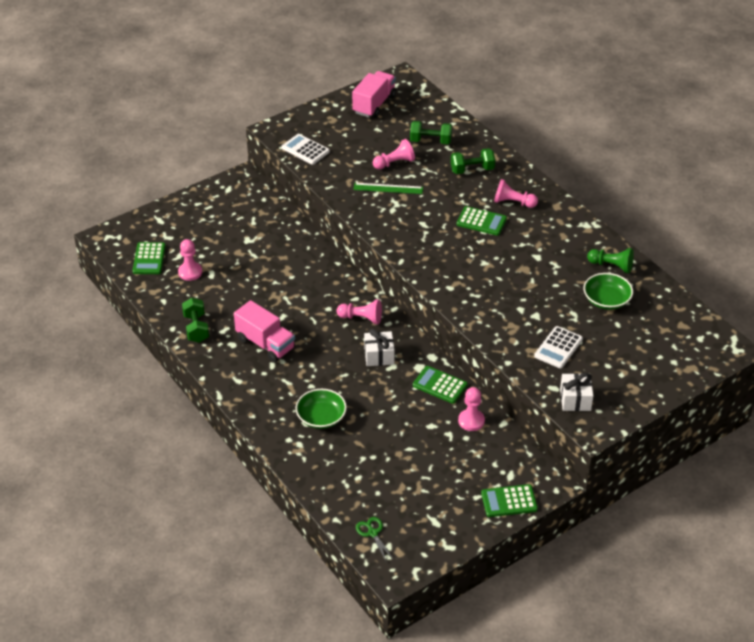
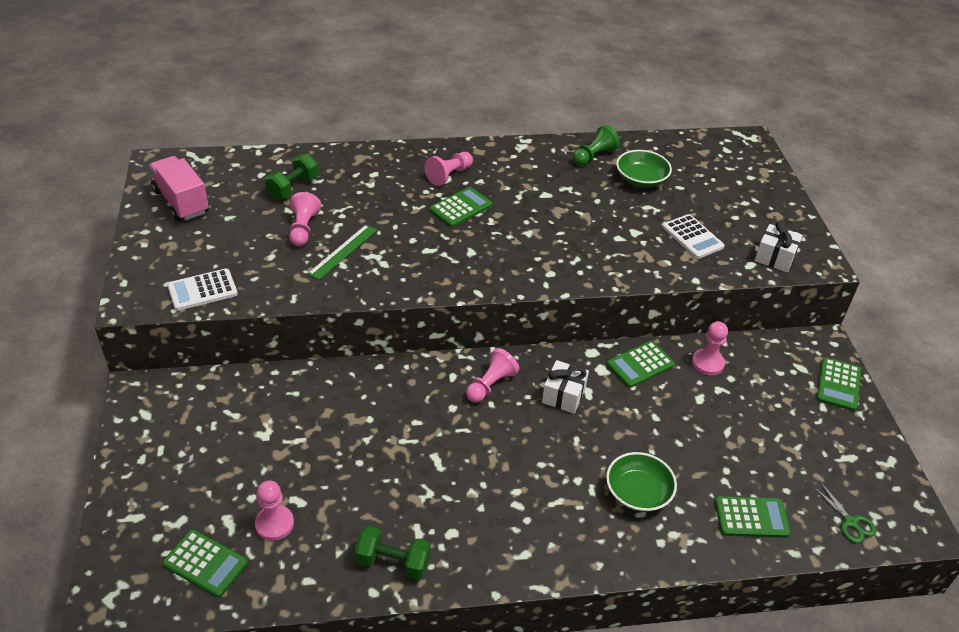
camera: 65 degrees left, 0 degrees up
(265, 344) = (474, 496): pink truck -> none
(340, 479) = (751, 517): none -> green calculator
(372, 533) = (850, 522): green scissors -> green scissors turned 120 degrees counterclockwise
(472, 170) = (371, 180): green dumbbell -> none

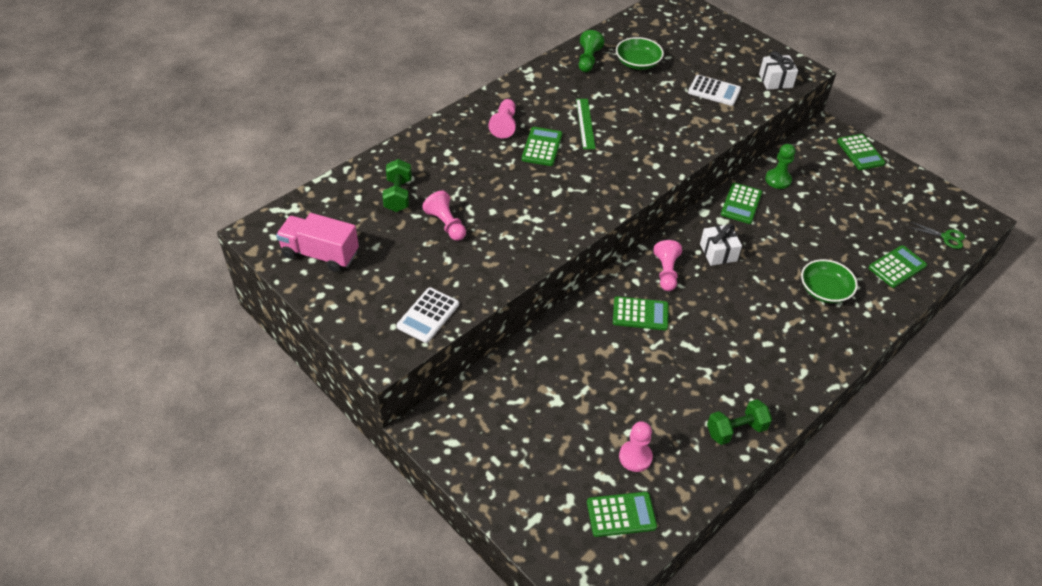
camera: 35 degrees left, 5 degrees up
(343, 251) = (497, 226): green ruler -> green ruler (585, 123)
(423, 406) = (640, 314): none -> green calculator
(707, 363) = (778, 180): pink pawn -> green pawn

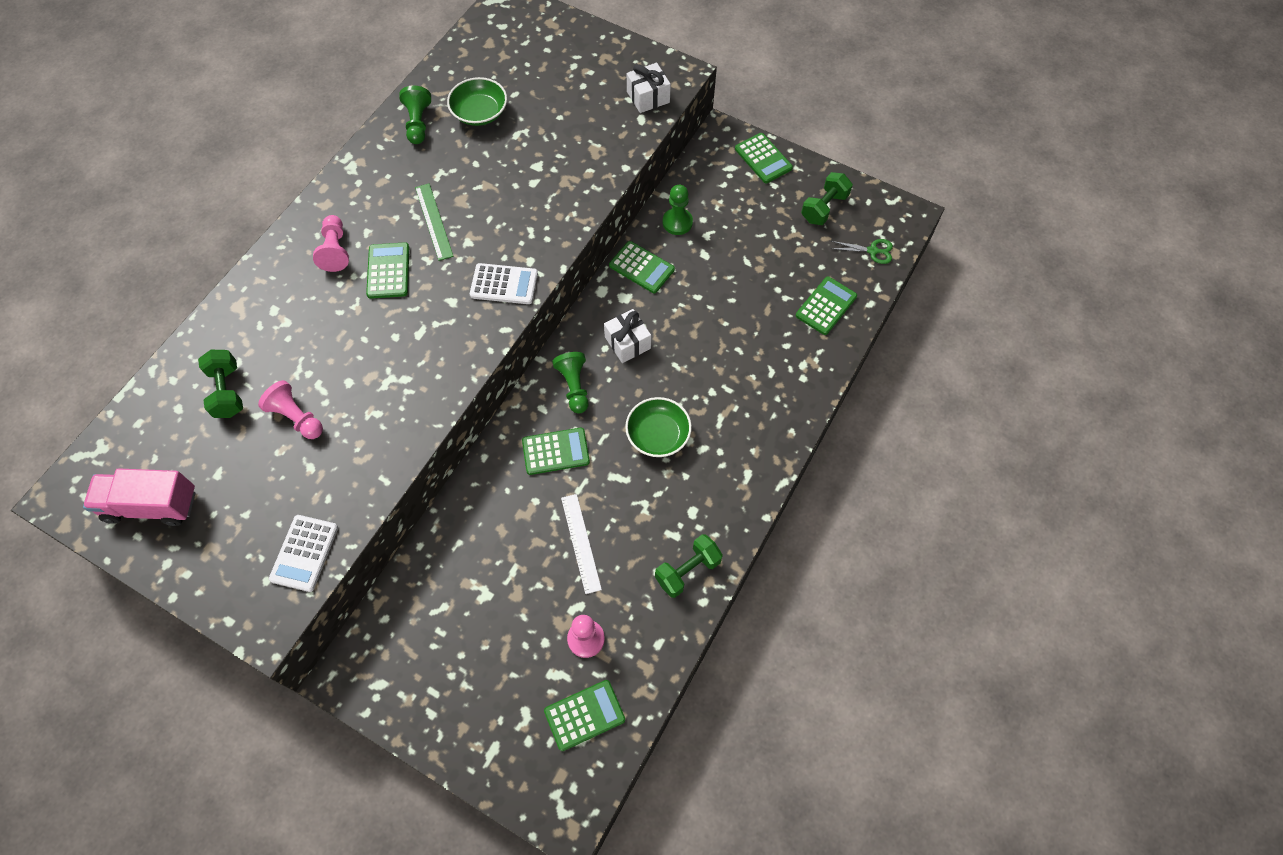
camera: 15 degrees left, 15 degrees up
(647, 385) = (581, 543): none -> white ruler
(666, 272) = (574, 386): pink pawn -> green pawn
(714, 91) = (578, 132): white calculator -> white calculator (504, 284)
(741, 204) = (641, 267): green calculator -> green calculator turned 60 degrees counterclockwise
(824, 290) = (753, 360): green bowl -> green bowl (658, 434)
(907, 197) = (824, 208): none -> green dumbbell

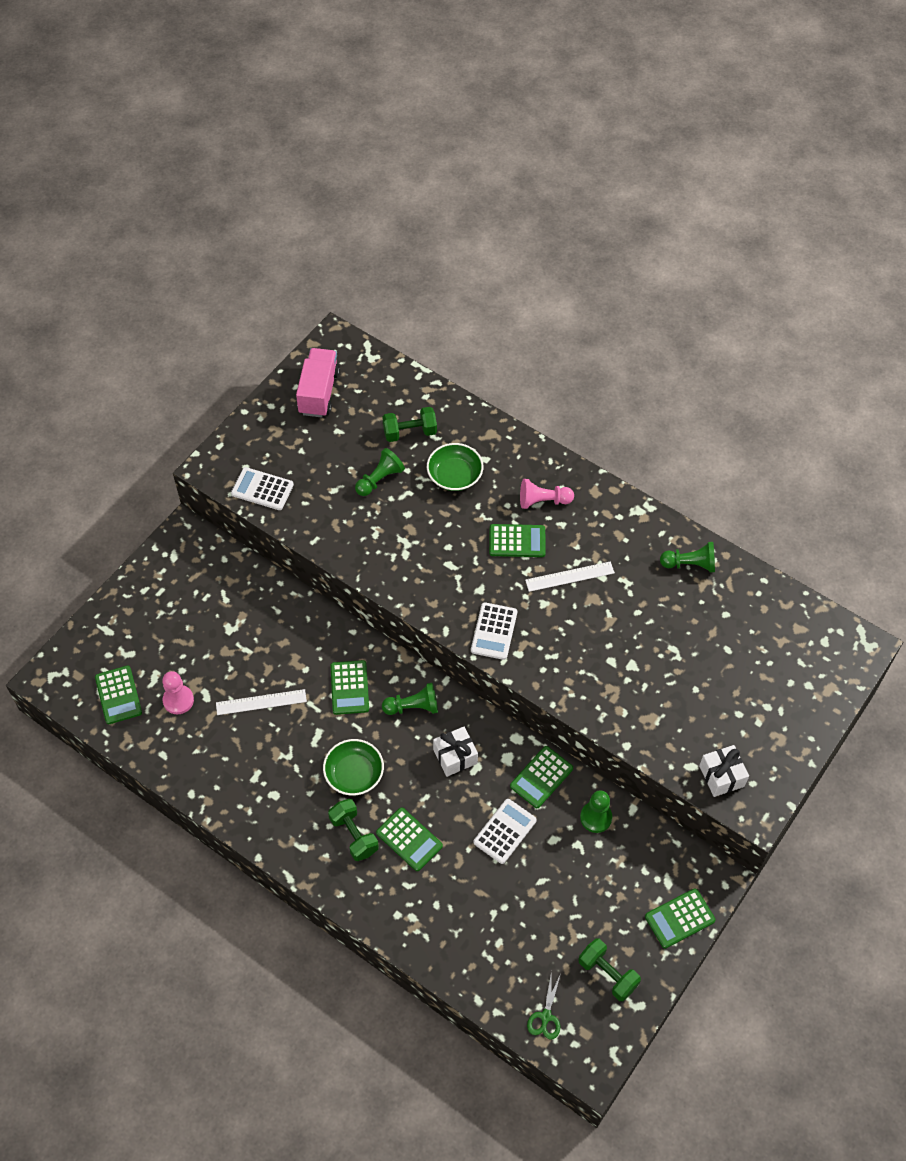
camera: 95 degrees right, 5 degrees down
(296, 417) = (379, 479): pink pawn -> green pawn
(434, 221) = (569, 576): green ruler -> white ruler
(479, 112) = (702, 617): green bowl -> green bowl (454, 475)
(687, 571) = (220, 784): green dumbbell -> green dumbbell (354, 835)
(702, 294) = (505, 831): none -> white calculator
(826, 306) = (479, 953): green calculator -> green calculator (409, 839)

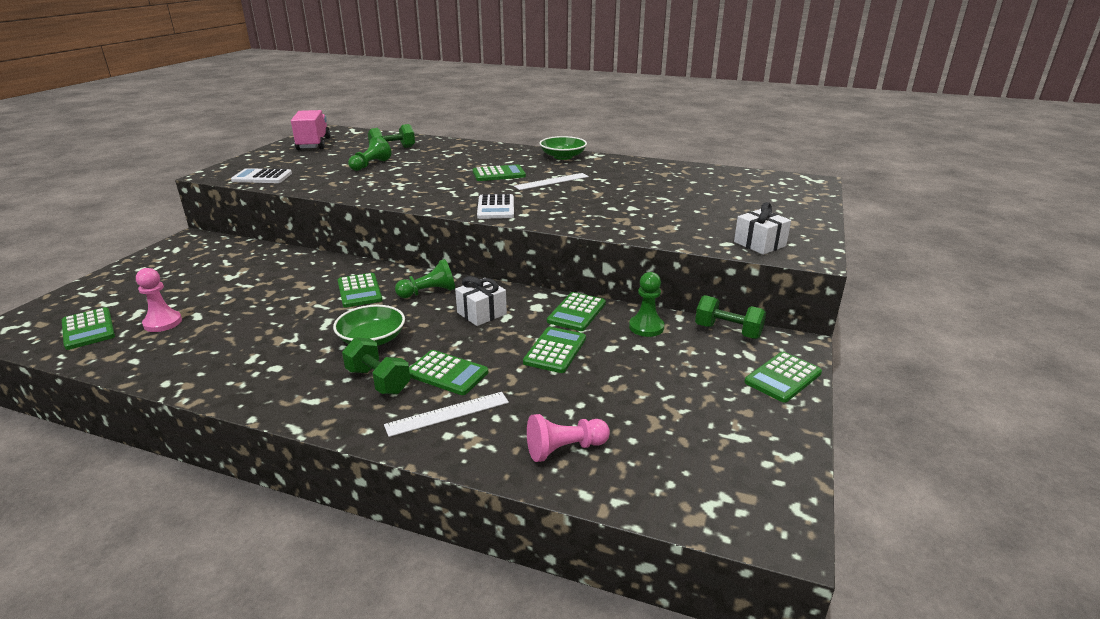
camera: 15 degrees left, 30 degrees down
(261, 702) = (261, 311): white ruler -> white ruler (447, 413)
(454, 475) = (435, 158): green bowl -> green bowl (563, 156)
(505, 831) = (555, 350): white calculator -> green calculator
(543, 501) = (513, 160): pink pawn -> pink pawn (565, 449)
(546, 1016) = (685, 492): green scissors -> none
(607, 974) = (736, 436): green dumbbell -> green dumbbell (728, 331)
(689, 564) = (647, 168): green pawn -> none

